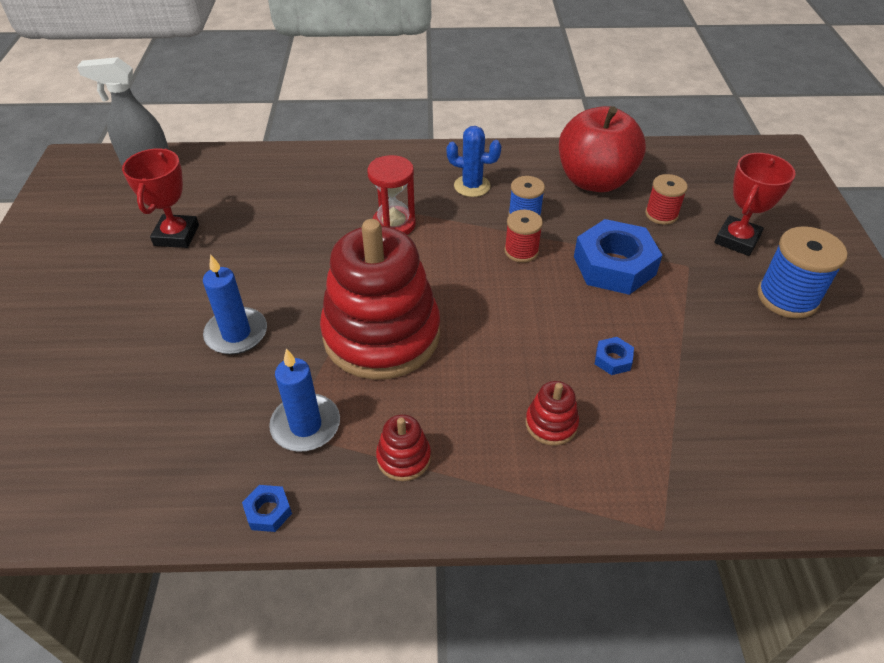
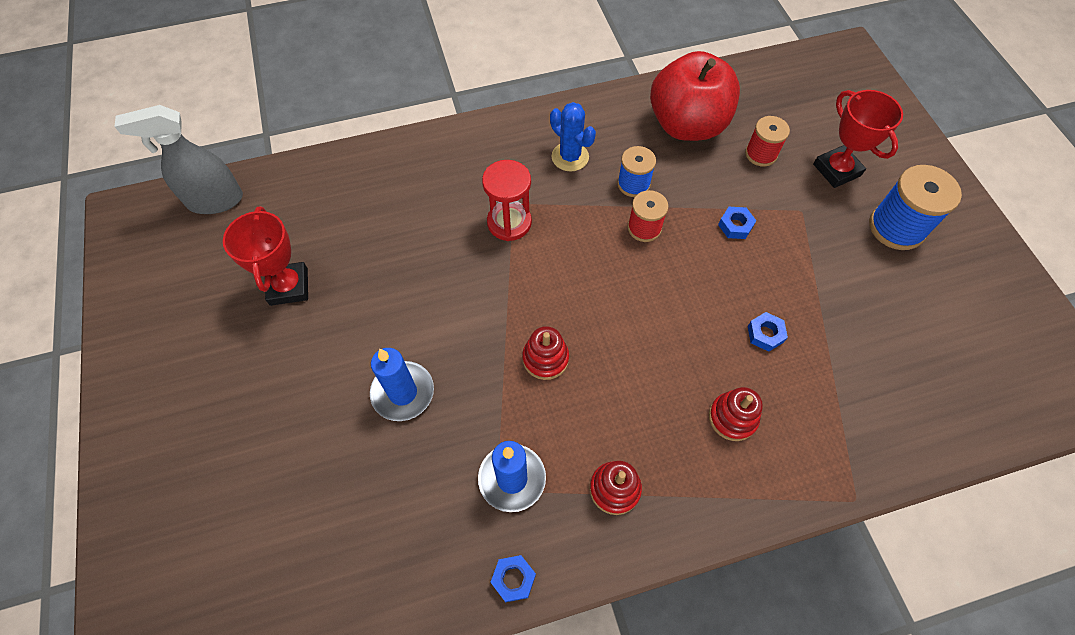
camera: 15 degrees left, 15 degrees up
(381, 335) = (545, 358): red stacking toy -> red stacking toy, size x0.40
(472, 186) = (570, 157): blue cactus -> blue cactus turned 45 degrees clockwise
(614, 265) = (735, 226): blue nut -> blue nut, size x0.43
(737, 240) = (836, 170): red trophy -> red trophy turned 45 degrees counterclockwise

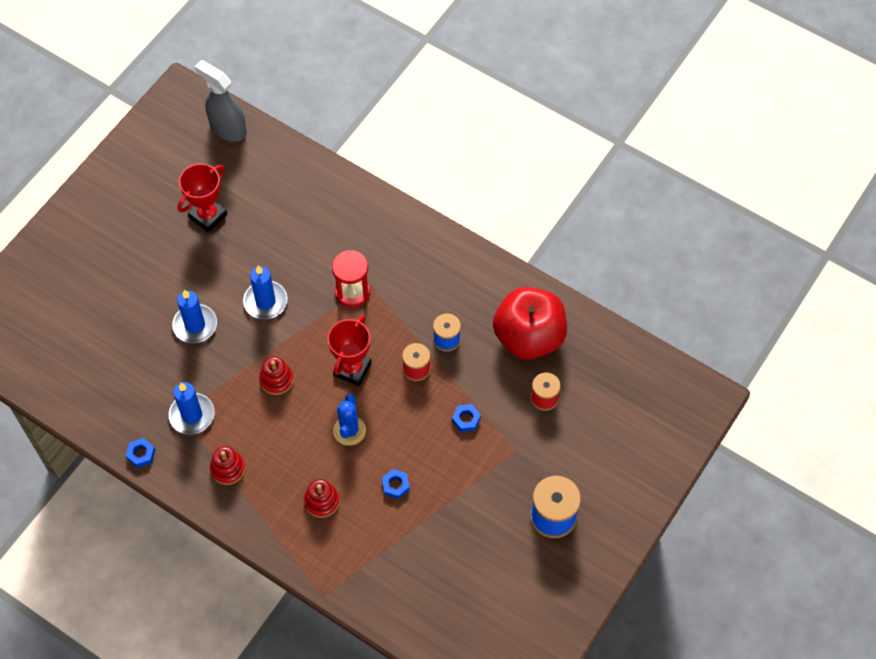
camera: 50 degrees right, 0 degrees up
(443, 304) = (265, 301): none -> blue candle
(570, 157) = (435, 288): blue cactus -> blue cactus (349, 430)
(836, 170) = (573, 453): red trophy -> red trophy (352, 369)

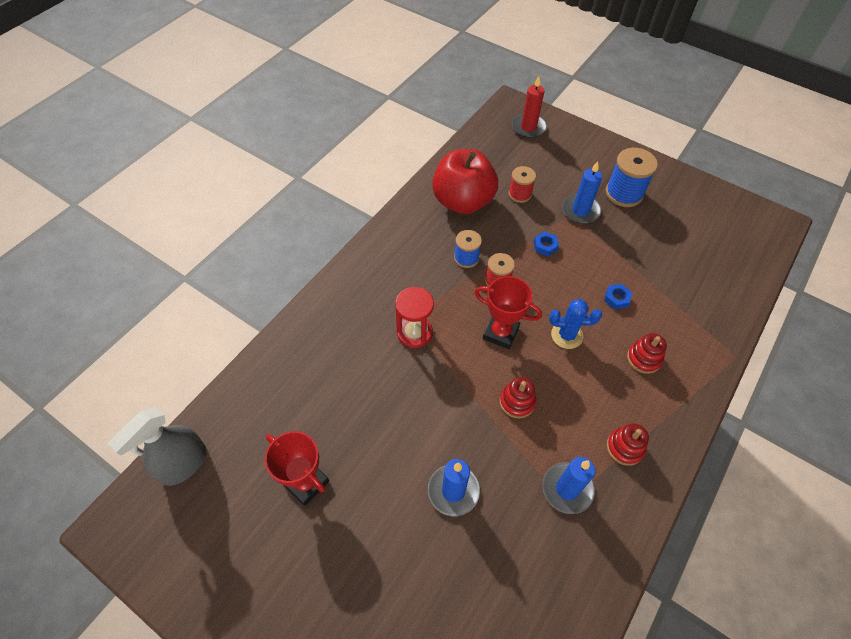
camera: 90 degrees left, 5 degrees down
(141, 454) = (623, 546): blue nut -> none
(265, 301) = (423, 415): blue candle -> blue candle (580, 210)
(663, 415) = (528, 127): none -> red candle

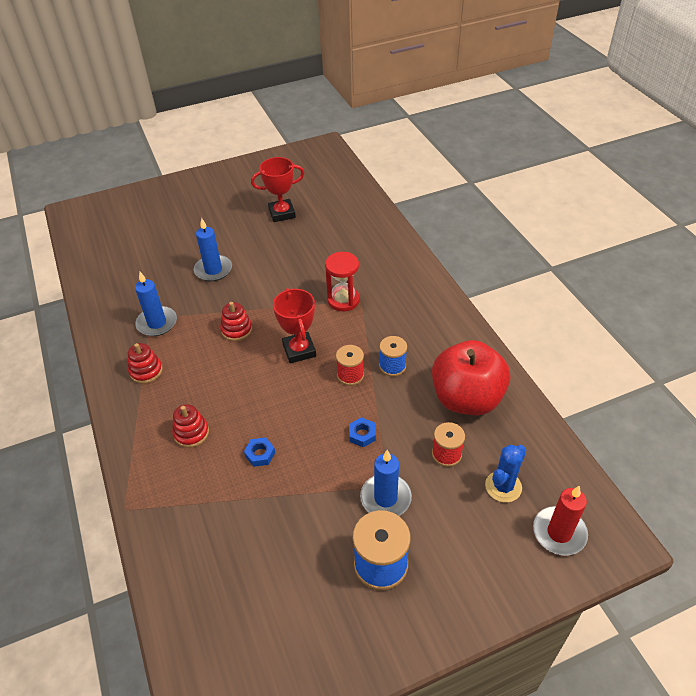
camera: 125 degrees right, 10 degrees down
(183, 464) = (339, 174): grey spray bottle -> none
(500, 333) = (299, 350): red trophy -> red trophy turned 75 degrees counterclockwise
(566, 335) = (259, 392): blue cactus -> blue cactus (503, 486)

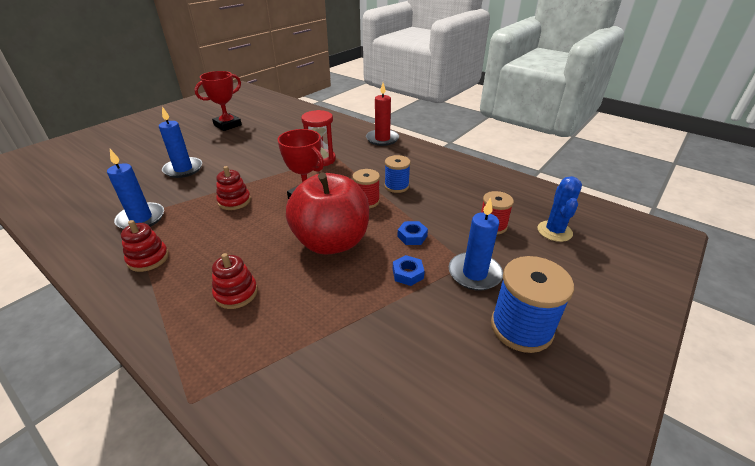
camera: 30 degrees left, 10 degrees down
(260, 454) = (327, 284): blue nut -> blue nut (407, 274)
(466, 399) = (471, 188): red apple -> red apple (331, 242)
(559, 532) = (624, 245): red candle -> red candle (382, 139)

